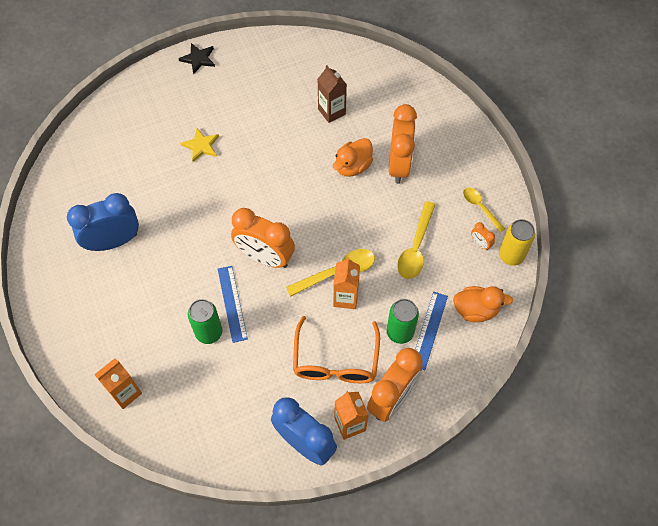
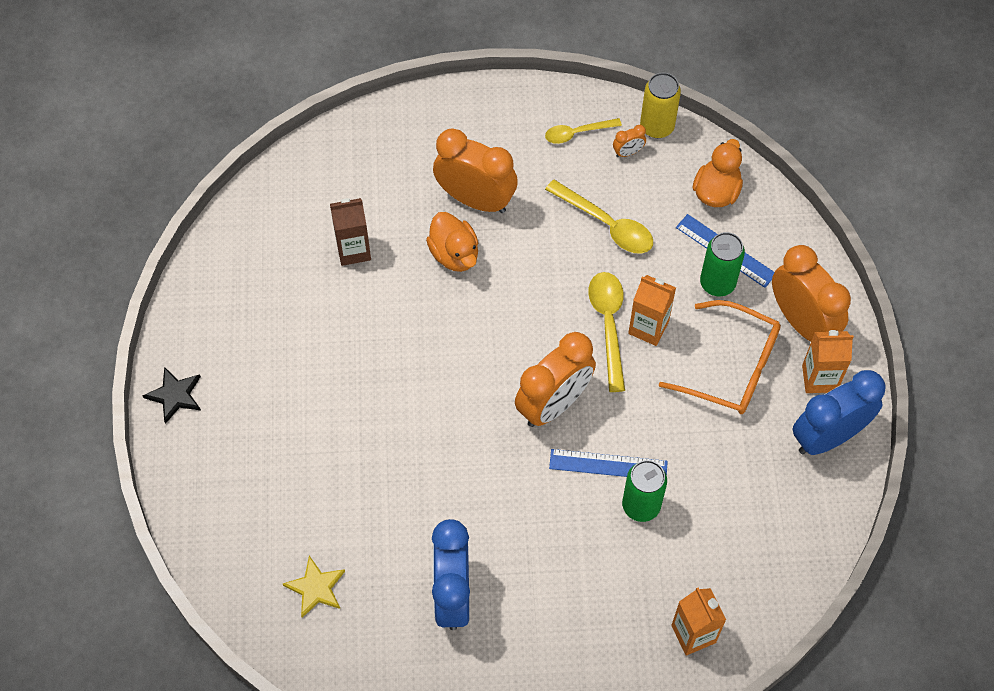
camera: 70 degrees left, 0 degrees up
(201, 146) = (337, 434): yellow star -> yellow star (316, 588)

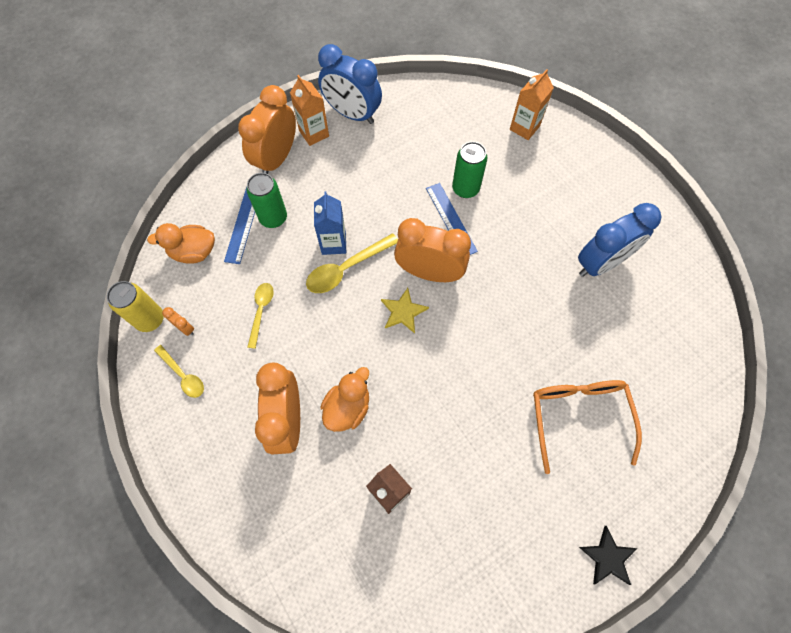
camera: 120 degrees left, 5 degrees up
(316, 588) = (662, 349): yellow star -> yellow star (403, 312)
(606, 224) = (261, 311): yellow spoon -> yellow spoon, size x0.64
(648, 327) = (333, 243): orange carton -> blue carton
(732, 367) = (335, 182): orange glasses -> orange glasses (578, 416)

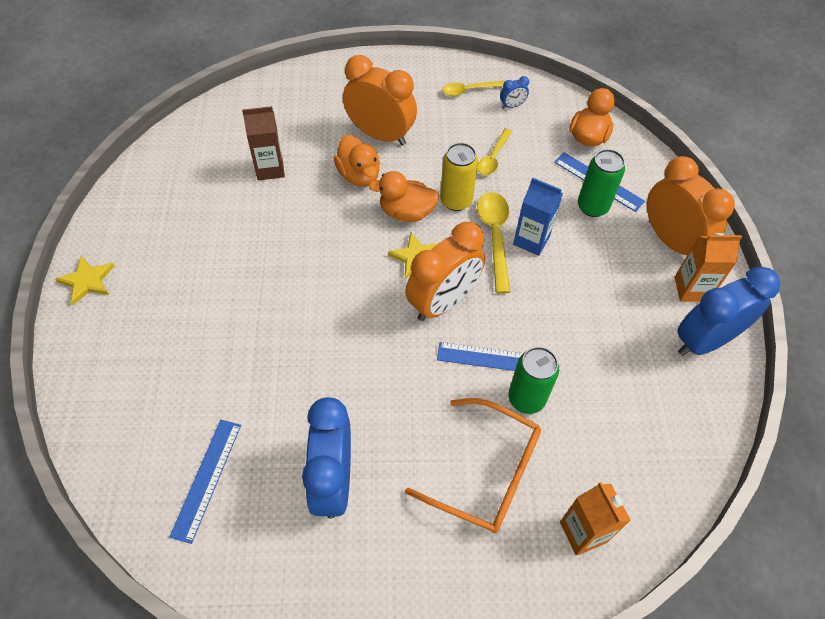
camera: 120 degrees right, 10 degrees down
(150, 319) = (536, 88): yellow can -> yellow can (456, 201)
(185, 328) = (512, 106): orange clock -> blue clock
(261, 311) = (493, 157): yellow spoon -> yellow spoon turned 75 degrees clockwise
(364, 344) = (406, 212): none -> orange duck
(578, 416) = (204, 338): orange glasses -> orange glasses (487, 473)
(608, 557) = (87, 281): black star -> yellow star
(661, 336) = (207, 479): none -> blue ruler

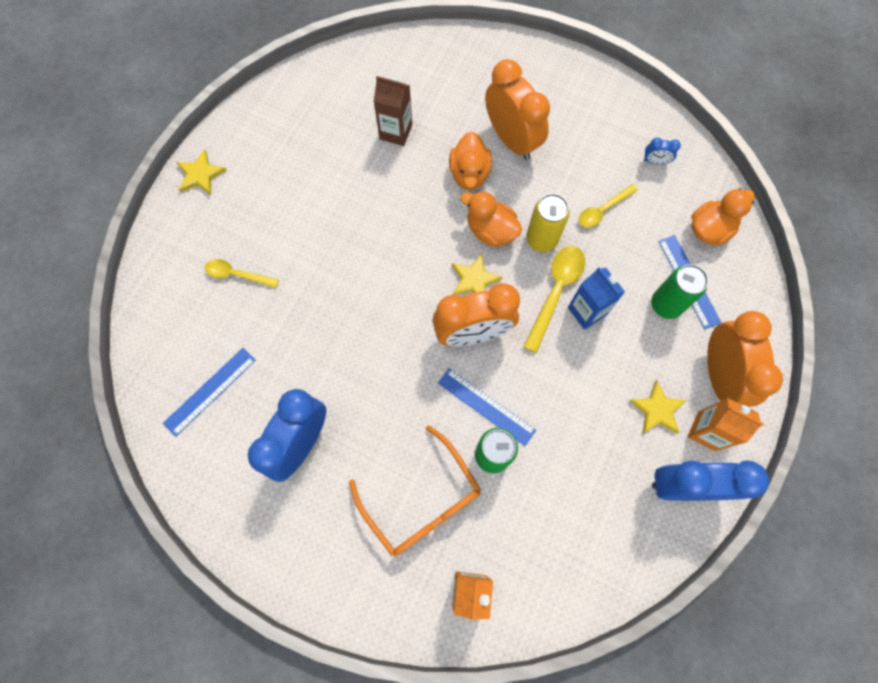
camera: 30 degrees right, 15 degrees up
(469, 90) = (623, 126): yellow spoon -> yellow spoon (237, 274)
(641, 291) = (657, 409): none -> yellow star

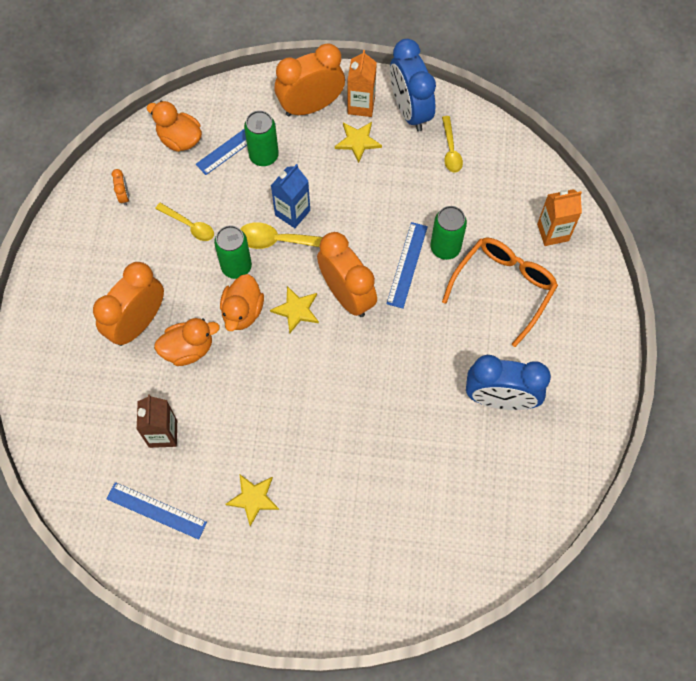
camera: 110 degrees left, 5 degrees down
(200, 174) = (276, 612): yellow star -> yellow star (253, 498)
(210, 391) = (490, 496): blue ruler -> blue ruler (156, 510)
(237, 274) = (370, 523): yellow spoon -> yellow spoon (450, 150)
(541, 239) = (236, 267): yellow can -> green can
(655, 161) = (124, 196): blue clock -> orange clock

